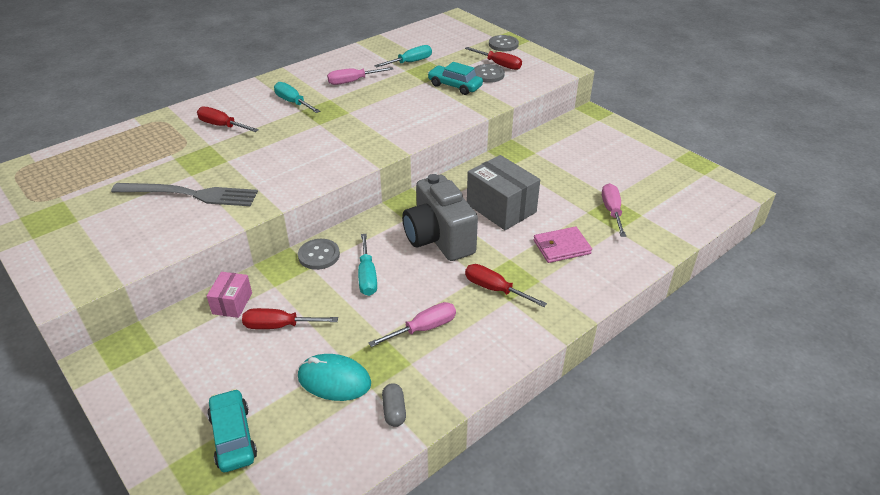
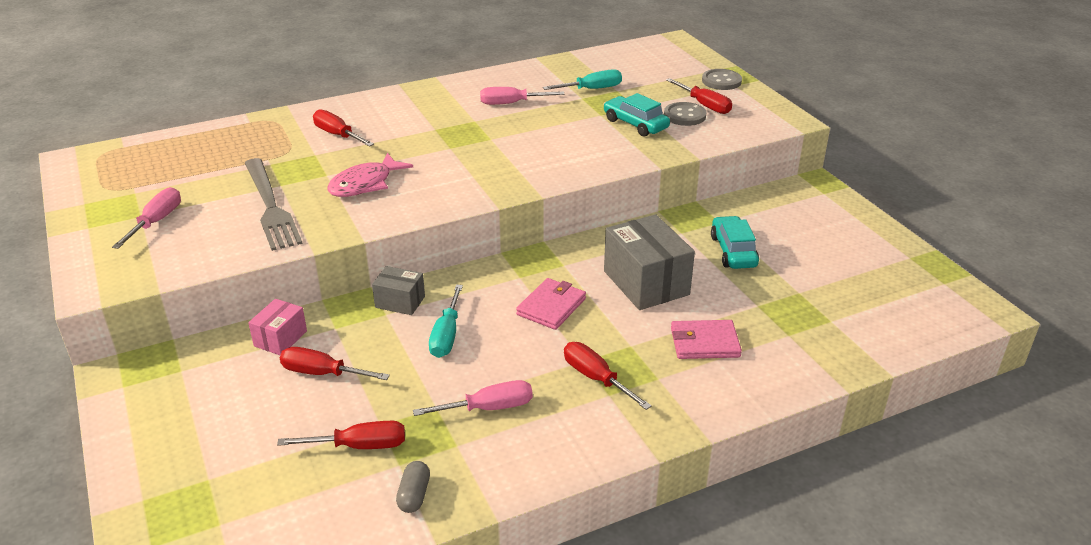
camera: 15 degrees right, 5 degrees down
(190, 194) = (270, 206): grey fork -> grey fork turned 45 degrees clockwise
(233, 437) = (222, 485): turquoise car -> turquoise car (733, 251)
(262, 164) = (365, 184): none -> pink fish
(293, 102) = (430, 119): turquoise screwdriver -> none
(319, 255) = (400, 302): grey button -> grey box
(334, 380) = (359, 446): turquoise mouse -> red screwdriver
(438, 239) = (551, 306): grey camera -> pink wallet
(612, 211) = (792, 309): pink screwdriver -> pink screwdriver (156, 222)

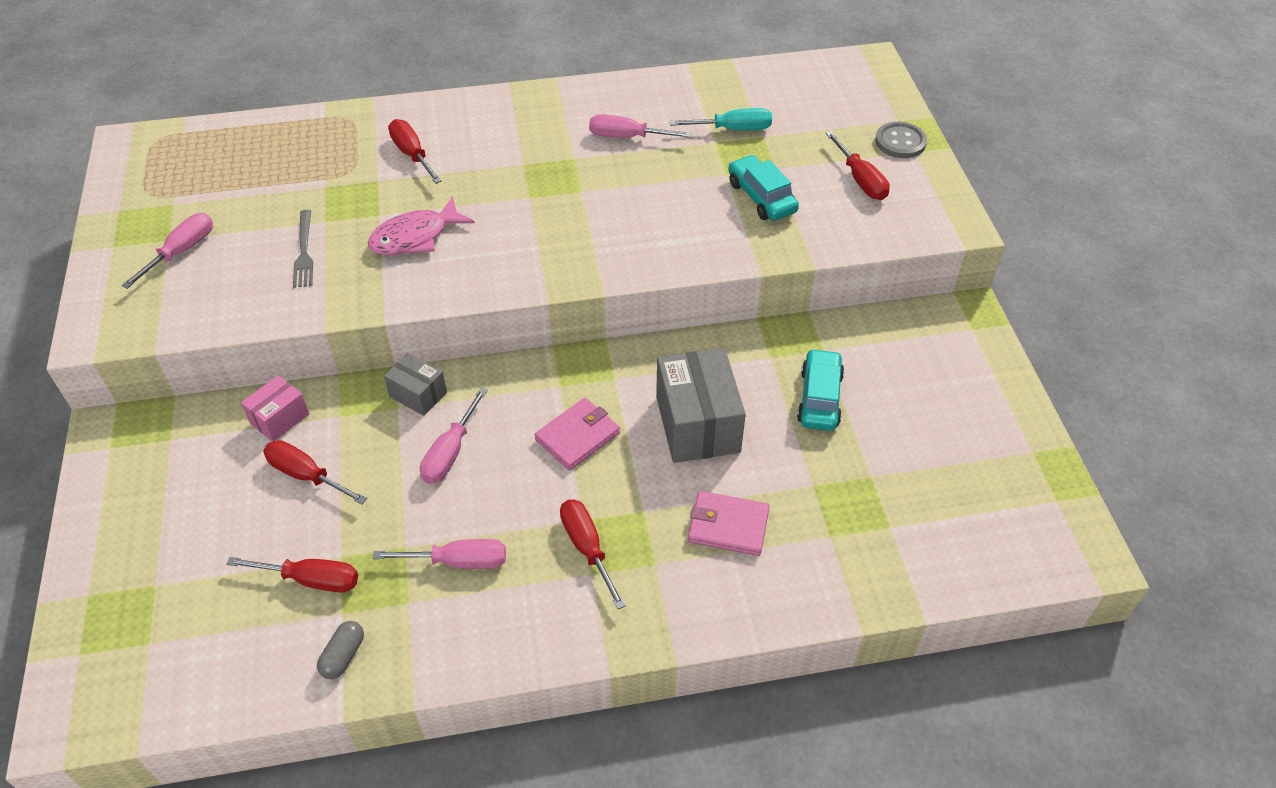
camera: 15 degrees right, 15 degrees up
(270, 206) = (304, 251): grey fork -> grey fork, size x0.56
(446, 335) = (450, 452): turquoise screwdriver -> pink screwdriver
(684, 115) = (828, 193): grey button -> none

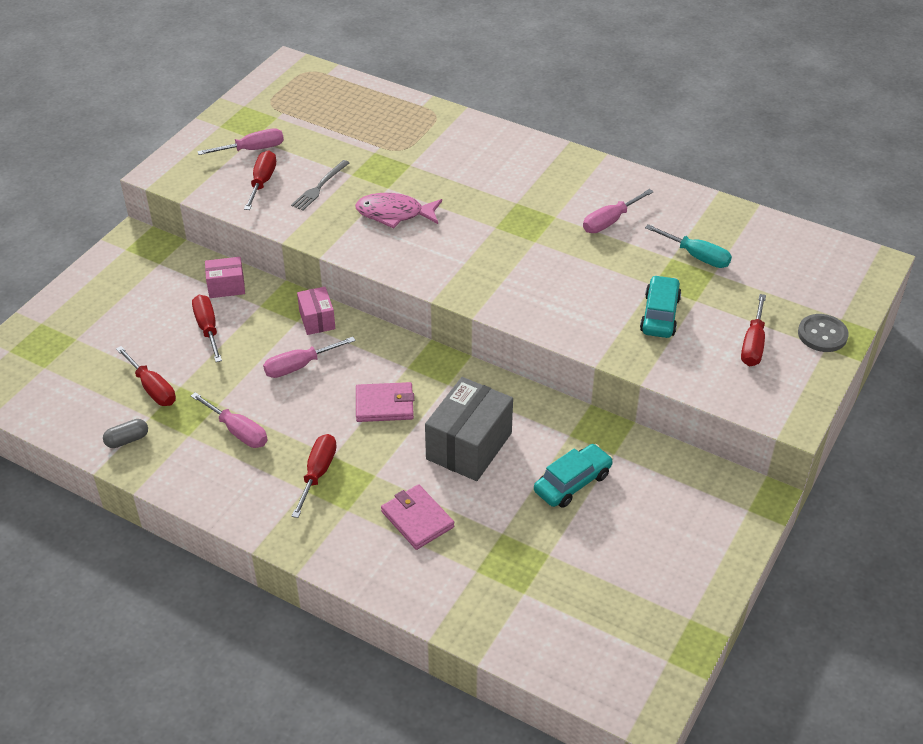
camera: 40 degrees right, 5 degrees down
(412, 154) = (450, 159): red screwdriver -> red screwdriver (262, 182)
(418, 394) = (317, 320): grey box -> pink box
(627, 137) = (610, 221): pink screwdriver -> pink screwdriver turned 90 degrees counterclockwise

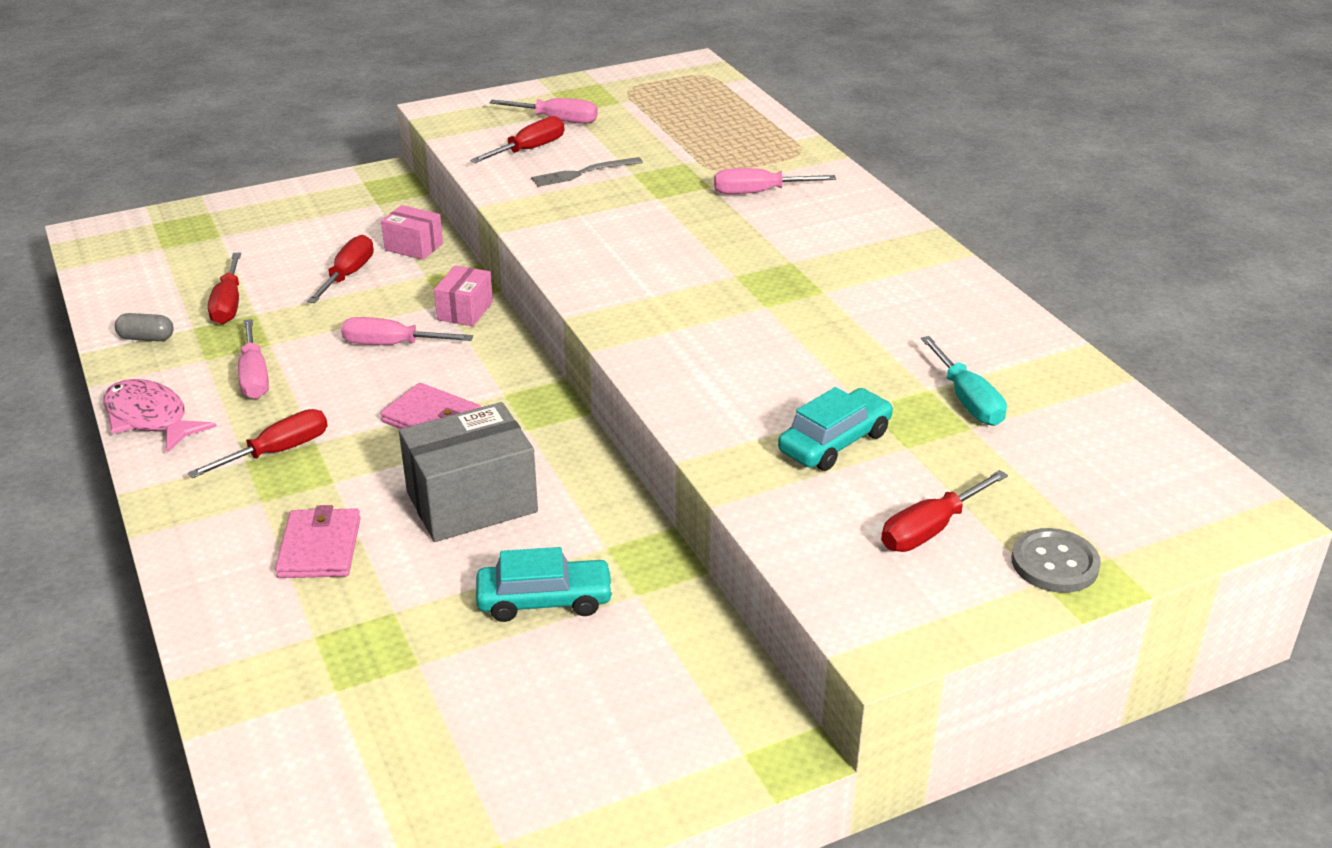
camera: 35 degrees right, 10 degrees down
(394, 214) = (632, 223): pink fish -> pink fish (150, 418)
(610, 221) = (890, 321): pink screwdriver -> pink screwdriver (758, 192)

